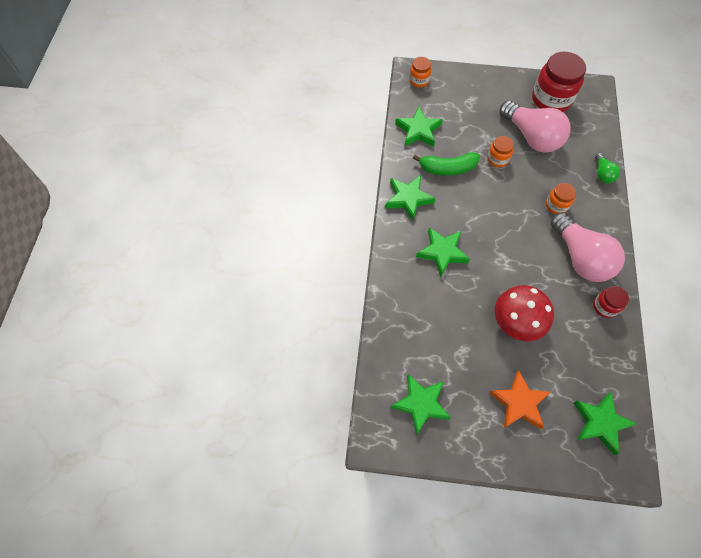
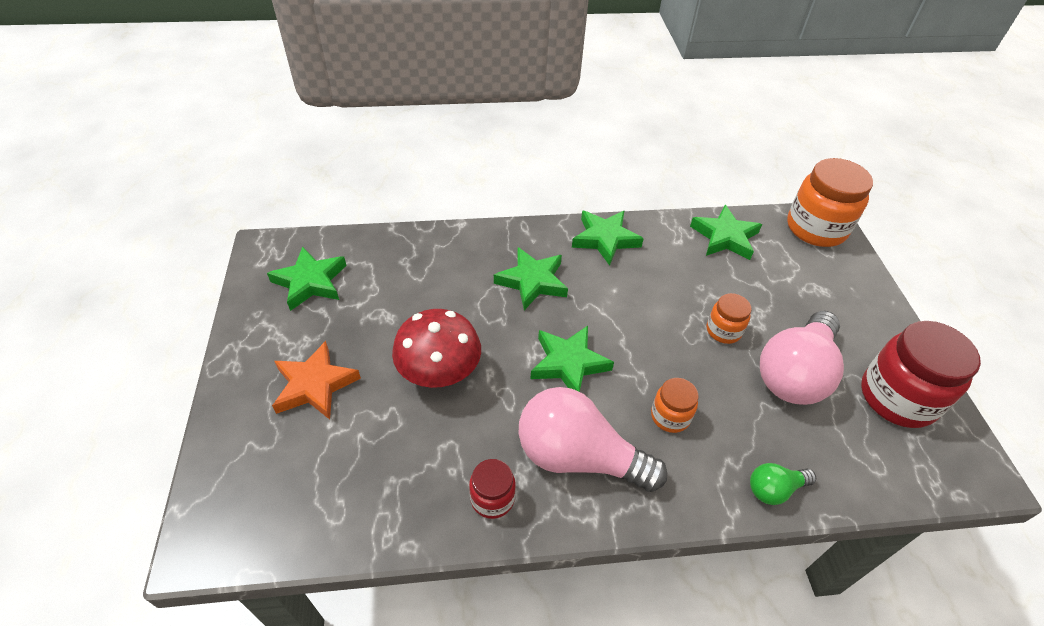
camera: 75 degrees right, 15 degrees down
(419, 80) = (816, 228): orange jar -> orange jar, size x1.95
(447, 168) = (675, 274): green banana -> none
(580, 258) = (578, 457): pink light bulb -> pink light bulb turned 60 degrees clockwise
(600, 423) = (284, 495): green star -> green star (568, 363)

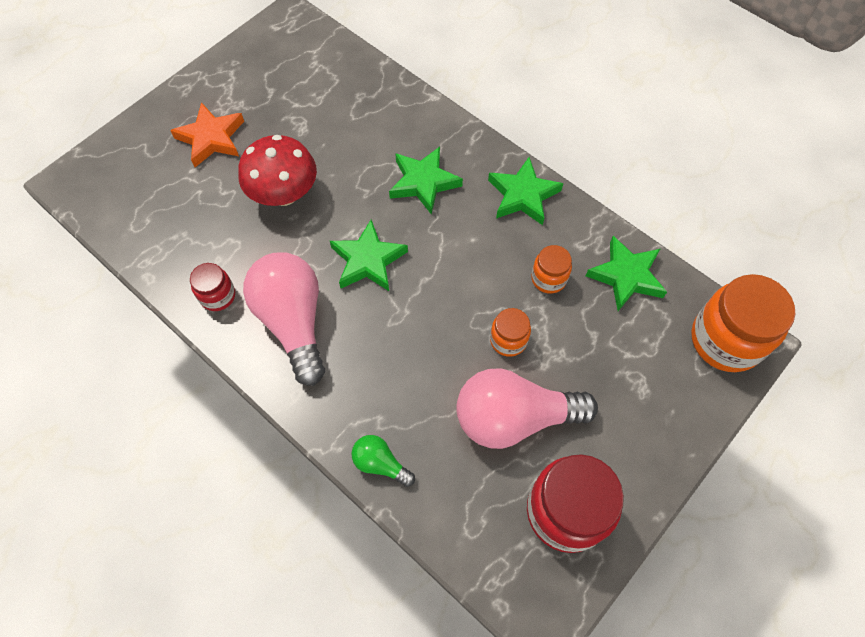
camera: 50 degrees right, 15 degrees up
(310, 282) = (286, 64): green star -> none
(670, 416) = (382, 355): orange jar -> orange jar (548, 278)

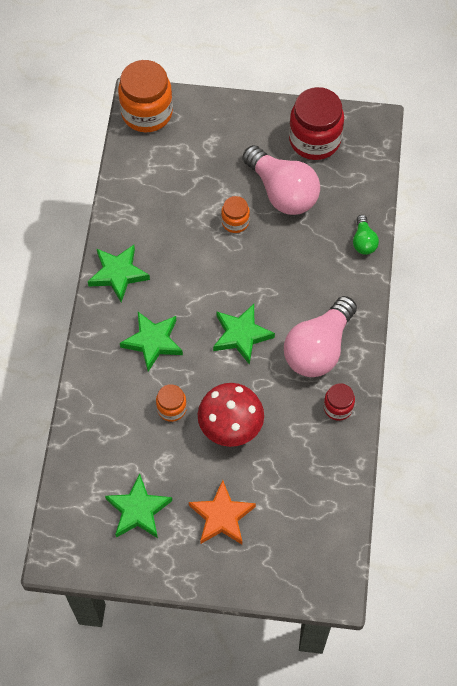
camera: 125 degrees left, 0 degrees up
(548, 278) = (174, 224): orange jar -> orange jar (171, 408)
(626, 276) = (139, 183): green star -> green star (138, 510)

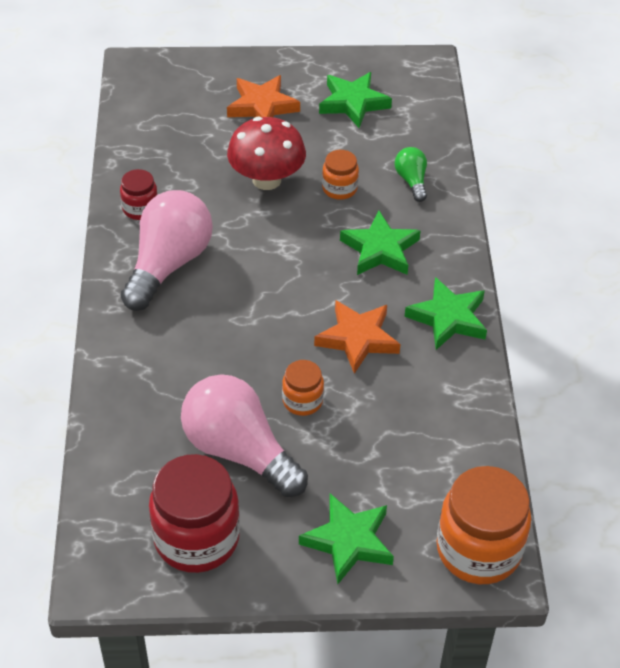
camera: 170 degrees right, 15 degrees down
(187, 265) = (357, 339): none -> orange star
(241, 335) = (269, 268): green star -> green star (348, 541)
(363, 241) = (113, 396): green light bulb -> green light bulb (411, 181)

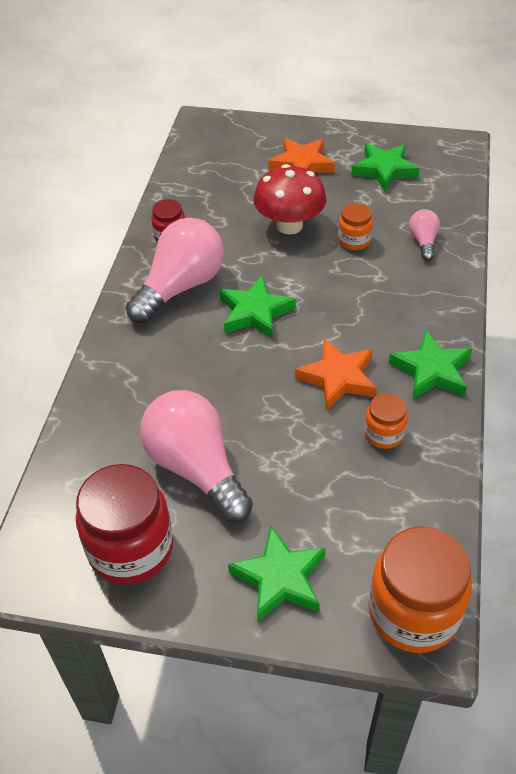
camera: 15 degrees right, 0 degrees up
(302, 401) = (270, 429): orange jar -> orange jar (384, 434)
(380, 249) = (379, 299): green star -> green star (255, 312)
(411, 181) = (423, 242): green light bulb -> pink light bulb

